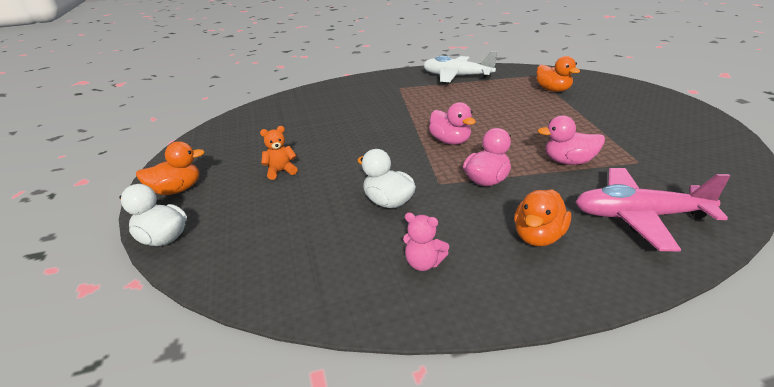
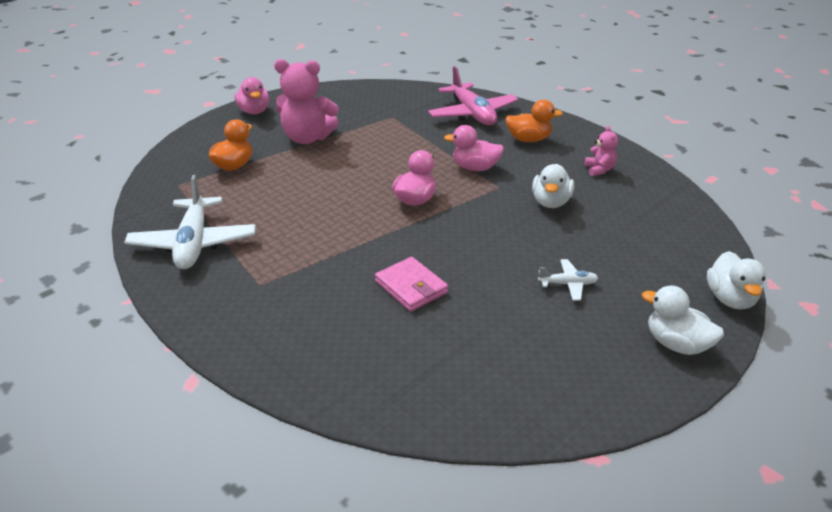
camera: 120 degrees left, 5 degrees up
(176, 190) = (676, 344): orange duck -> white duck
(281, 171) = (568, 284): orange teddy bear -> white plane
(348, 121) = (411, 287): none -> pink wallet
(569, 162) = (413, 140): pink duck -> pink duck (254, 111)
(595, 117) = (307, 138): none -> pink teddy bear

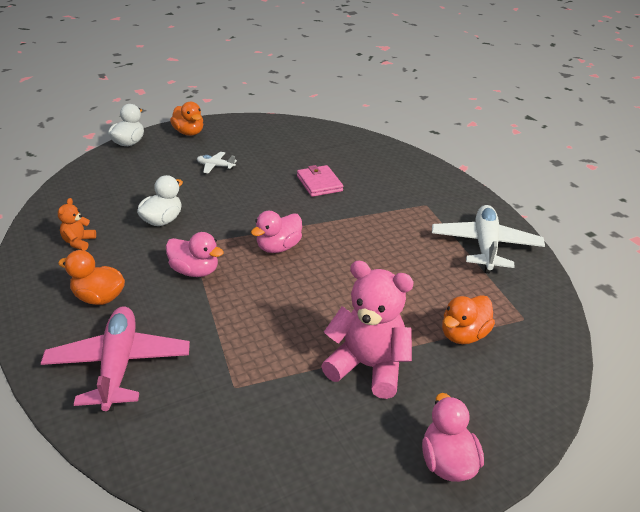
camera: 165 degrees left, 0 degrees up
(599, 170) = (79, 242): pink teddy bear -> orange teddy bear
(676, 344) = (189, 133): white duck -> orange duck

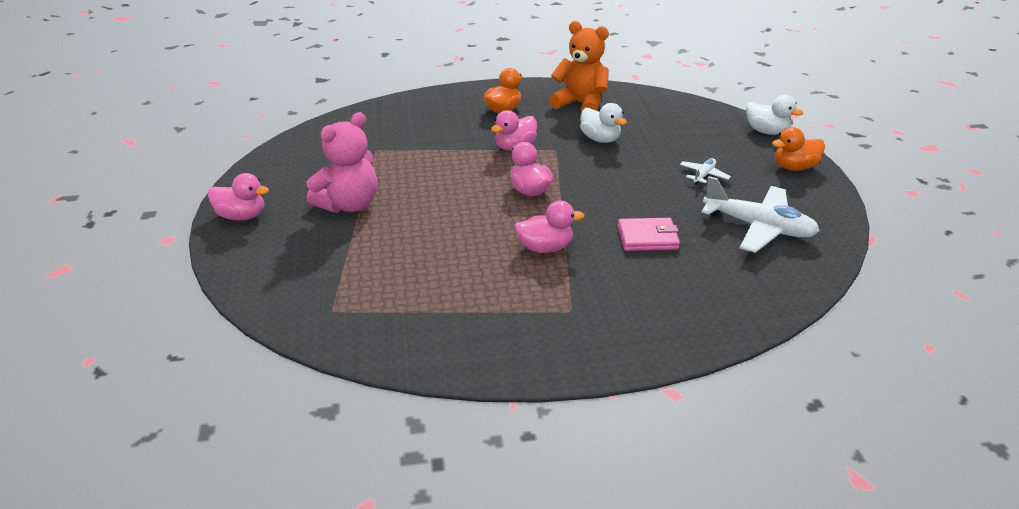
camera: 110 degrees right, 0 degrees up
(79, 242) = (580, 104): orange teddy bear -> orange teddy bear, size x2.06
(119, 365) = (428, 114): pink plane -> none
(361, 225) = (545, 247): none -> pink duck
(463, 335) = (342, 263): orange duck -> none
(485, 246) = (461, 331): white plane -> white plane (758, 227)

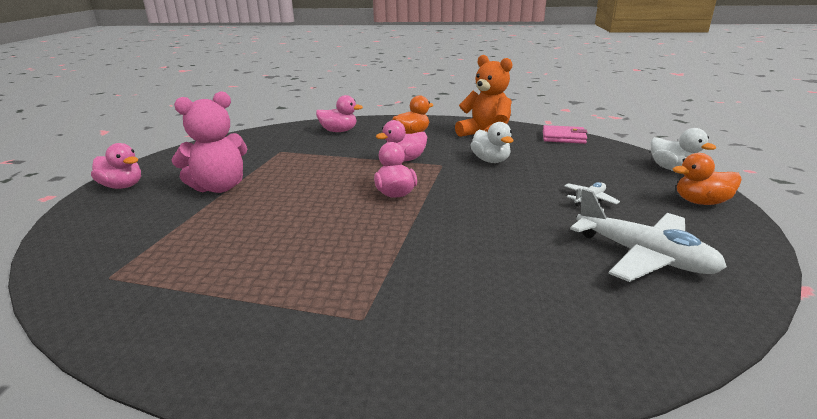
camera: 15 degrees right, 10 degrees down
(545, 247) = (377, 245): pink duck -> pink duck (339, 131)
(647, 237) = (499, 250): pink wallet -> pink wallet (563, 137)

